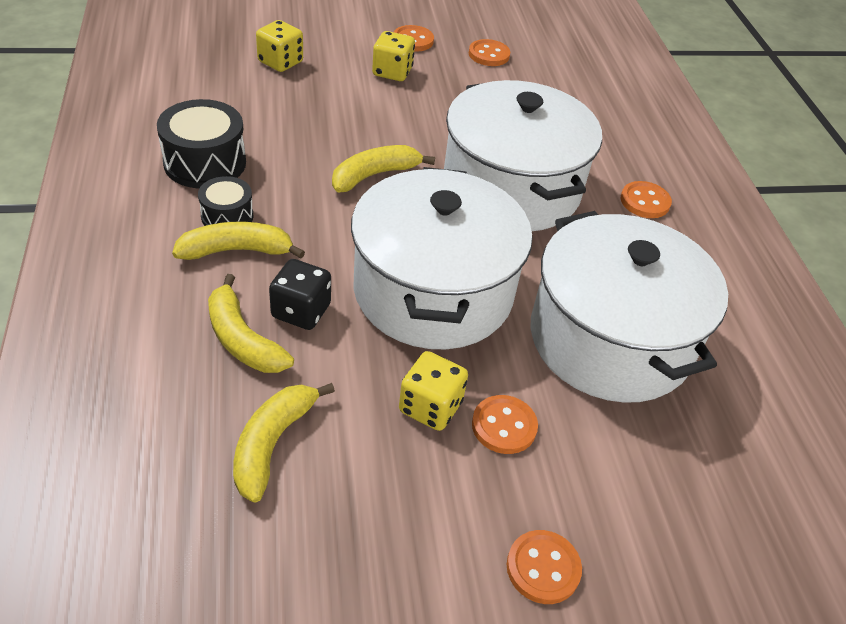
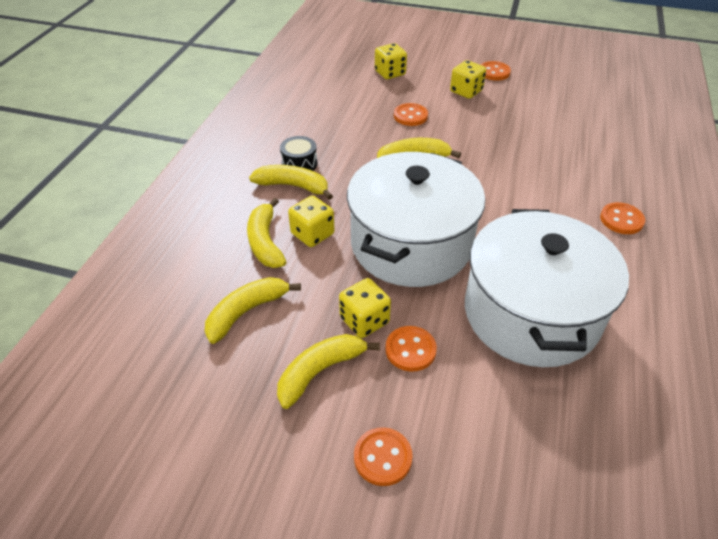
camera: 30 degrees right, 0 degrees up
(205, 163) = (304, 128): black drum -> none
(301, 311) = (312, 234): black dice -> yellow dice
(413, 490) = (320, 371): none -> yellow banana
(489, 55) = (548, 90): orange button -> orange button (410, 116)
(511, 188) = (512, 186): white pot -> none

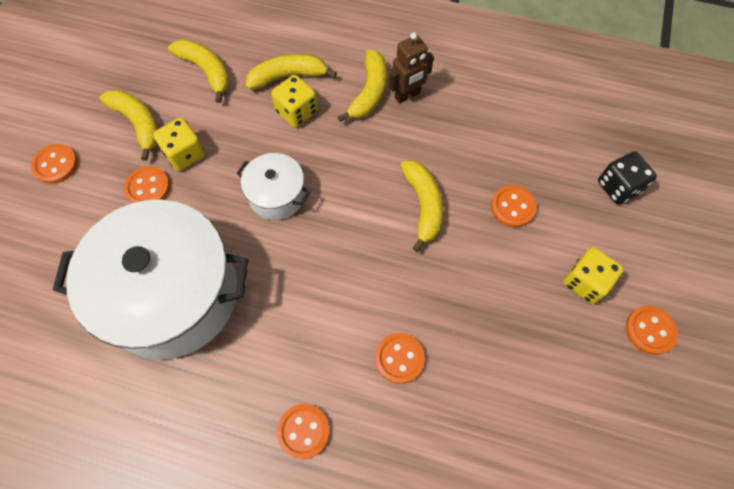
camera: 90 degrees right, 20 degrees up
(299, 163) = (407, 95): black drum -> brown robot
(390, 73) = (618, 187): yellow dice -> black dice
(411, 244) = (277, 195): white pot -> white pot, size x0.47
(547, 172) = (399, 358): none -> orange button

